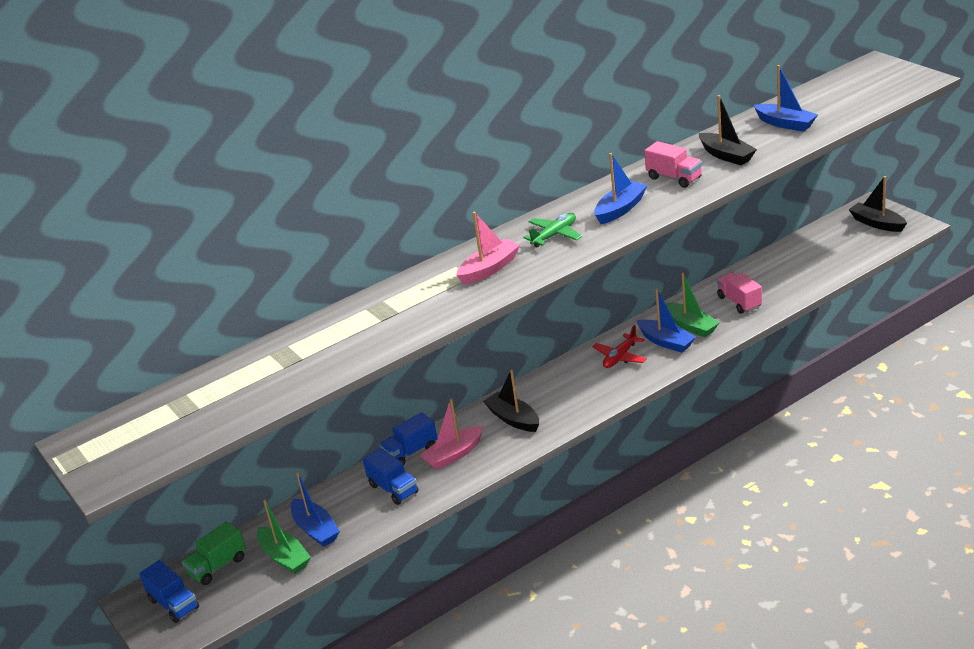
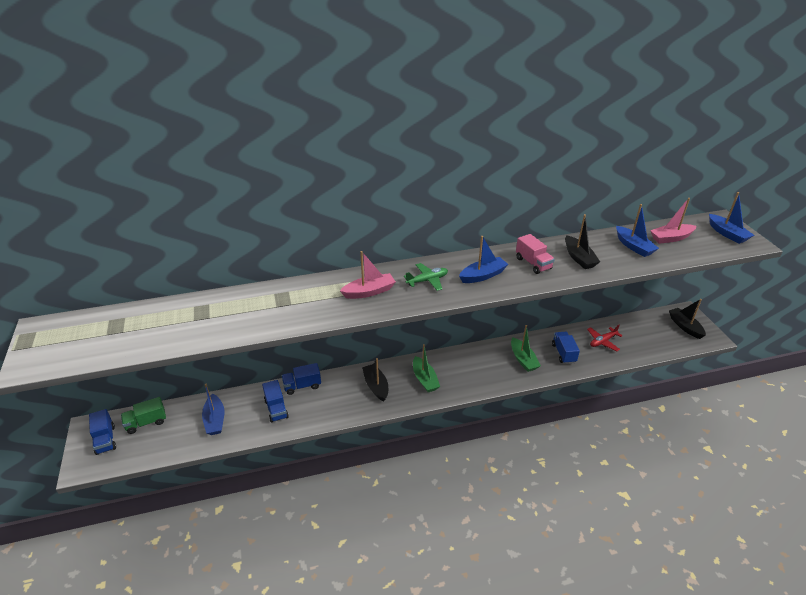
camera: 15 degrees right, 5 degrees up
(284, 557) = (185, 433): green boat -> green boat (424, 379)
(454, 455) = (326, 398): pink boat -> pink boat (671, 238)
(620, 357) = (466, 365): red plane -> red plane (602, 341)
(666, 342) = (501, 365): blue boat -> blue boat (727, 234)
(739, 302) = (563, 353): pink truck -> blue truck

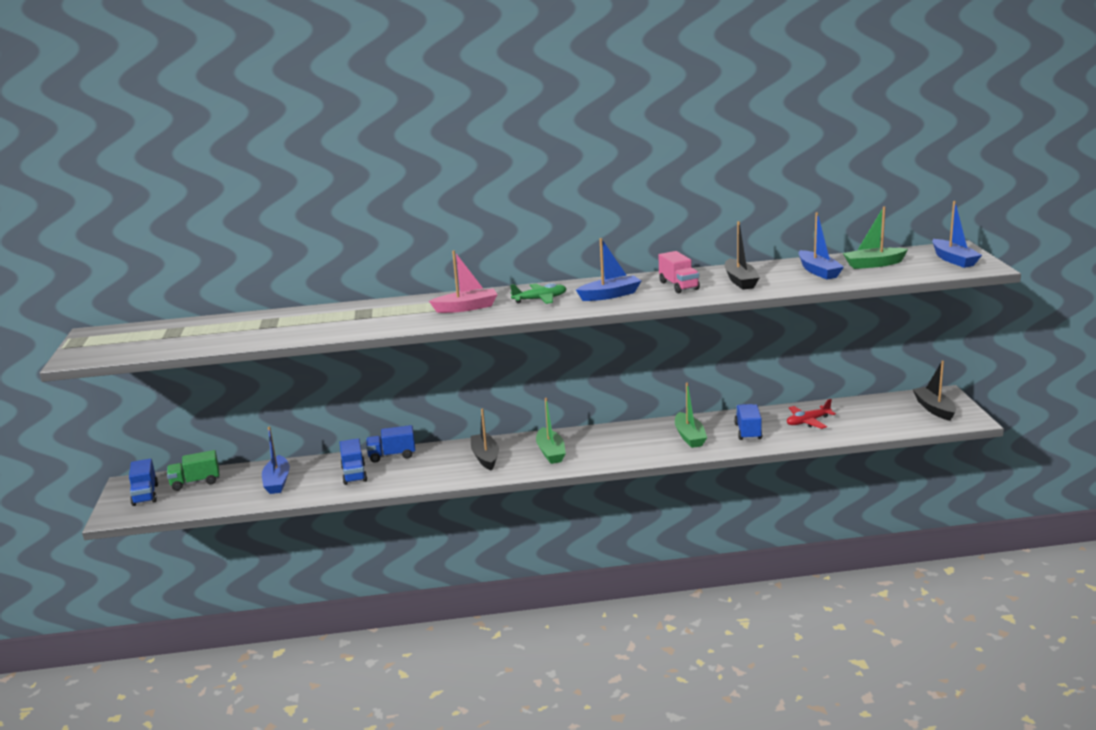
camera: 10 degrees right, 15 degrees down
(671, 238) = (874, 264): pink boat -> green boat

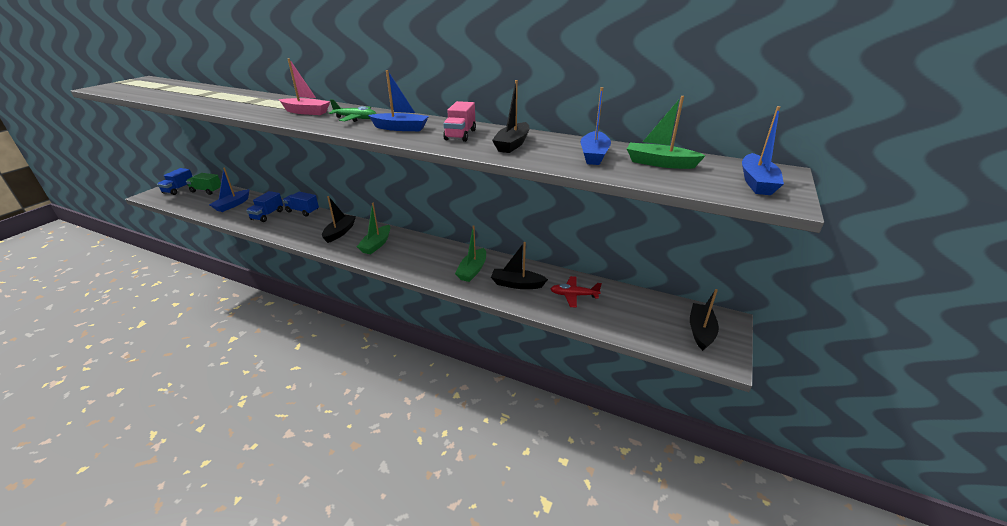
camera: 30 degrees right, 10 degrees up
(748, 432) = (517, 284): blue truck -> black boat

